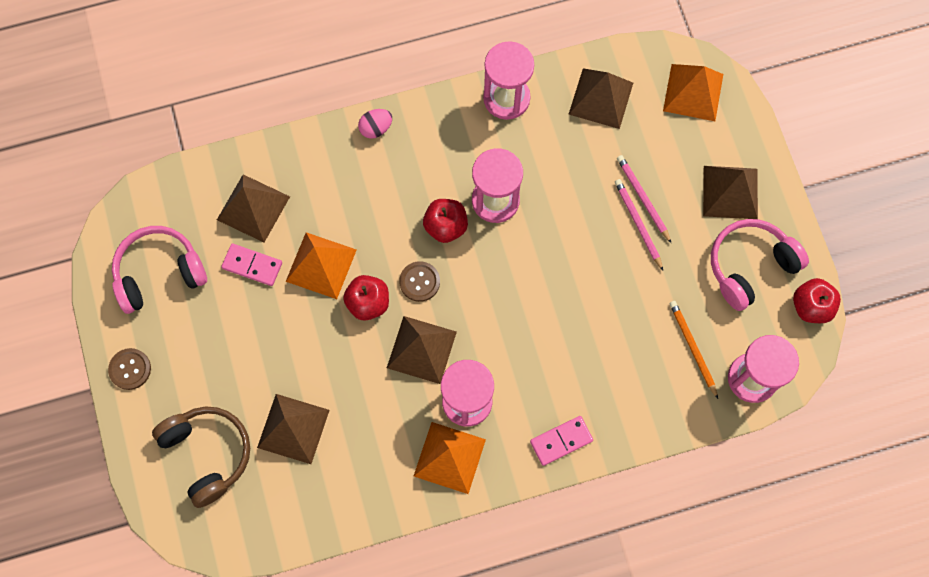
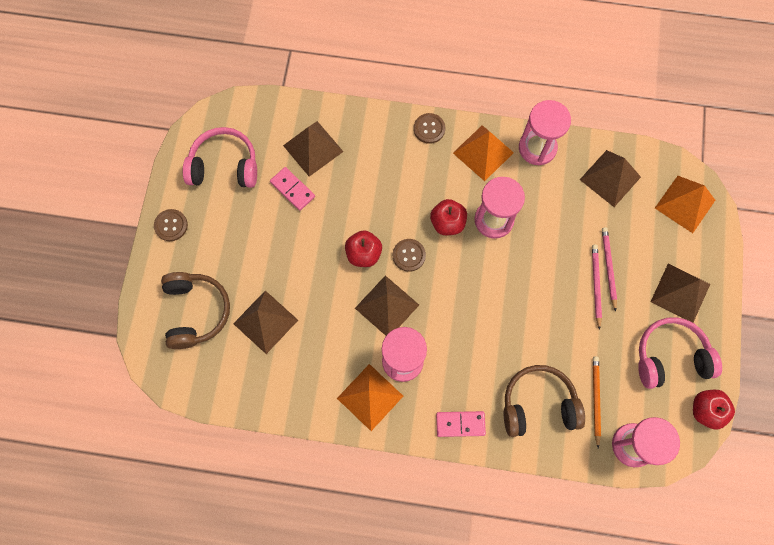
camera: 25 degrees right, 0 degrees up
(321, 265) = (342, 211): orange pyramid -> orange pyramid (483, 152)
(376, 128) = (429, 129): pink egg -> brown button
(635, 381) = (538, 405): none -> brown headphones

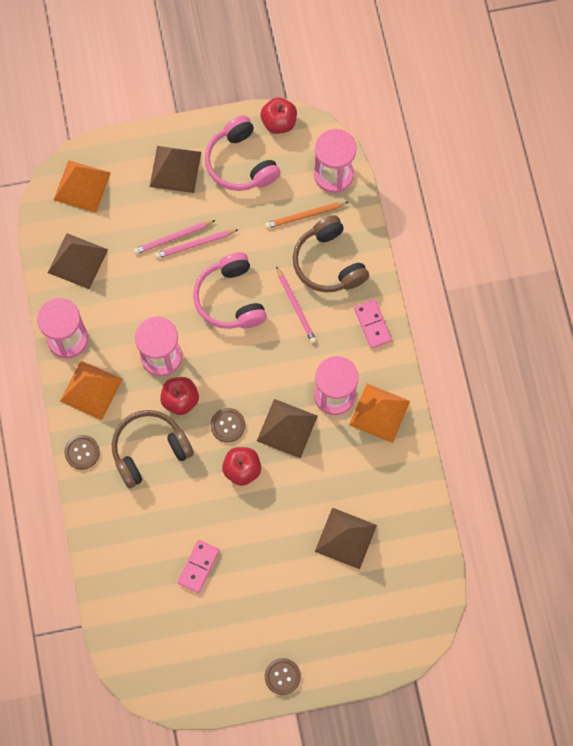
camera: 110 degrees left, 0 degrees up
(195, 312) = (362, 611): brown headphones -> brown headphones (149, 450)
(224, 166) = (197, 649): pink headphones -> pink headphones (230, 298)
(313, 148) = (145, 564): brown pyramid -> none
(503, 357) = (296, 306): none -> pink pencil

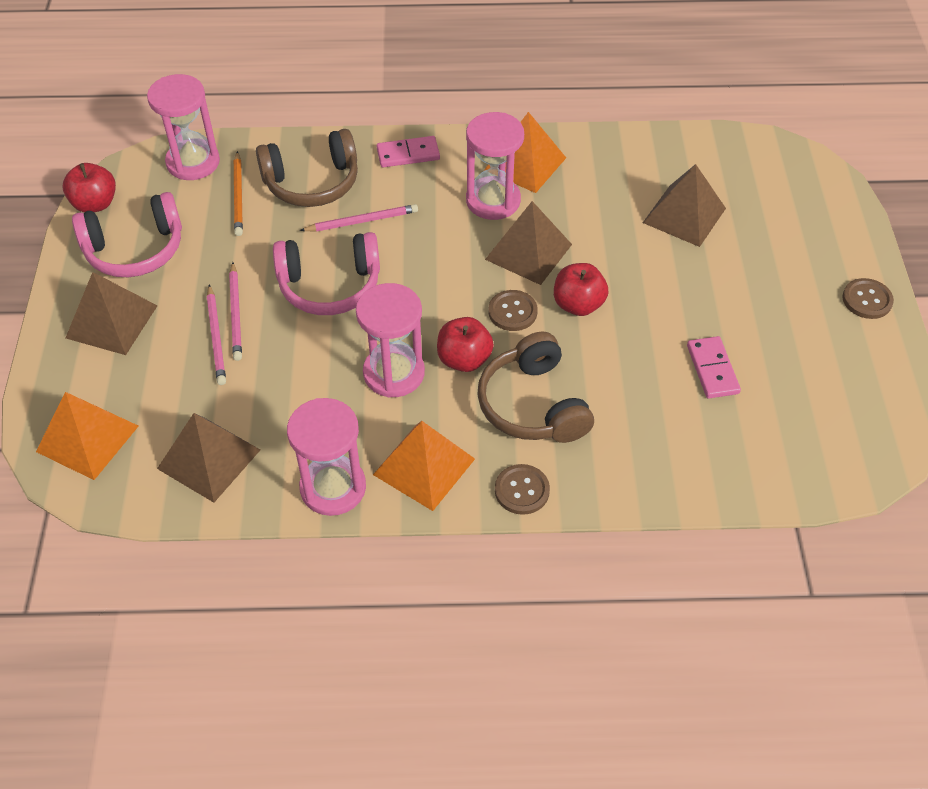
camera: 80 degrees left, 20 degrees down
(198, 566) = (712, 369): pink domino -> pink domino turned 45 degrees clockwise

